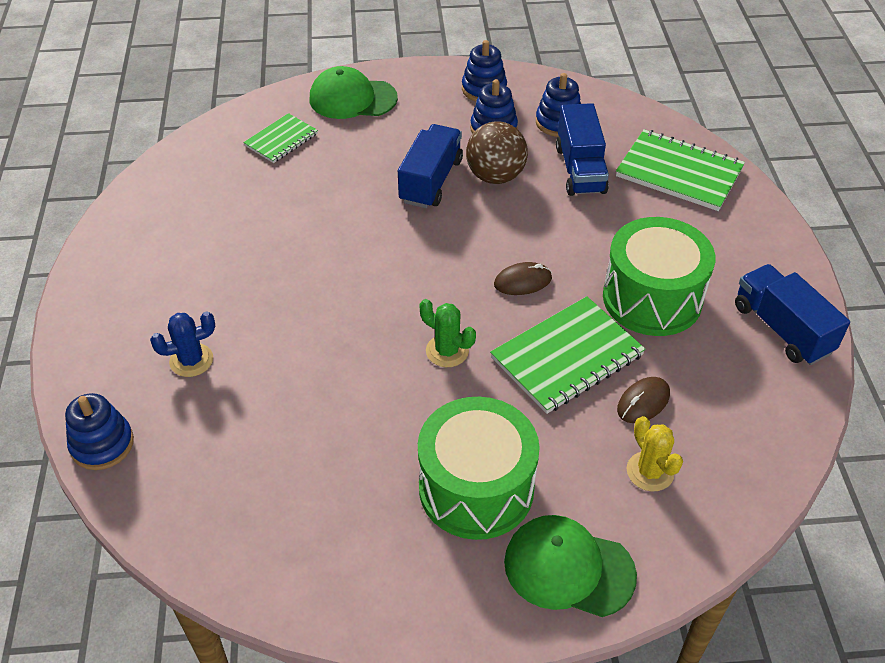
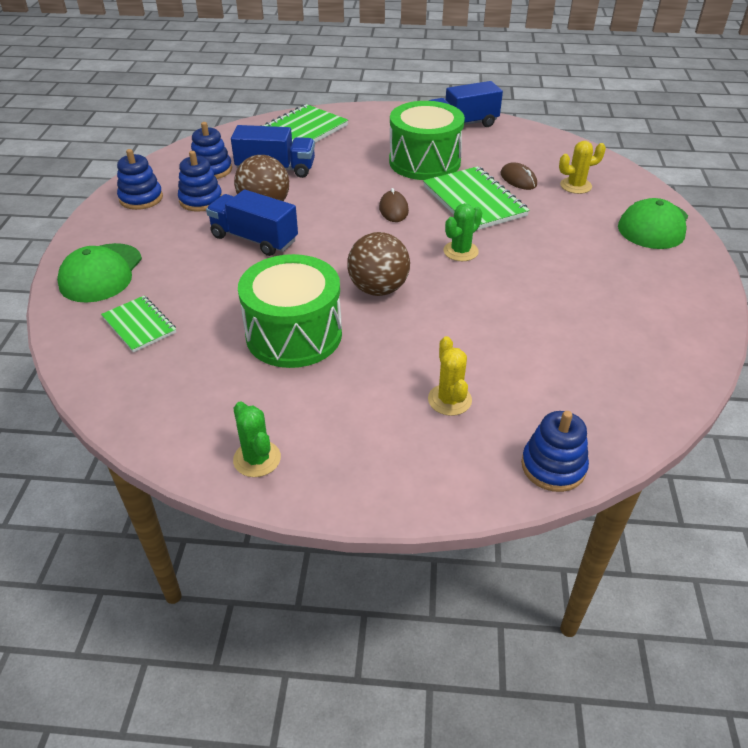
camera: 80 degrees left, 5 degrees down
(120, 244) = (257, 459): none -> green cactus
(191, 360) = (449, 400): blue cactus -> yellow cactus
(360, 287) = (378, 289): none -> brown ball
(476, 488) = (593, 252): green drum -> green drum (294, 334)

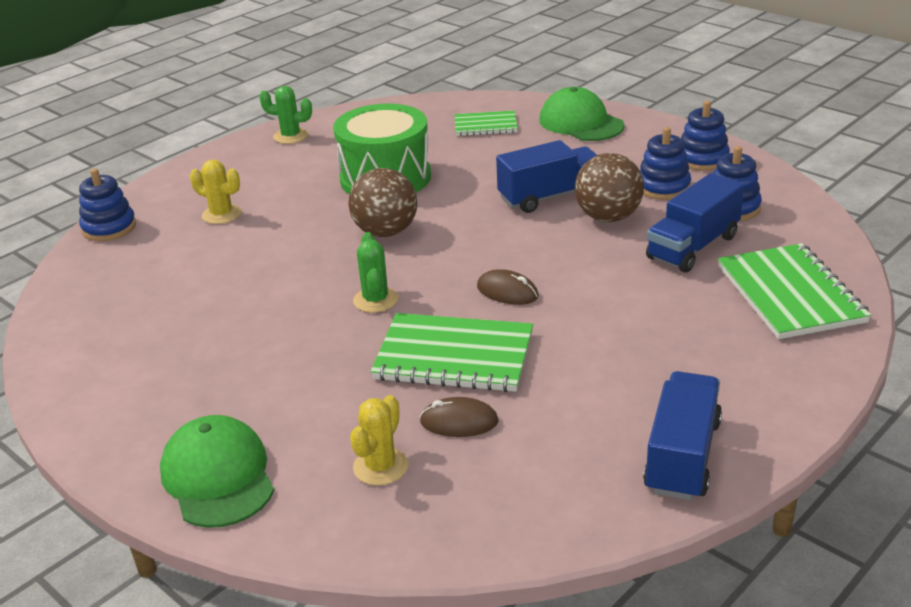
camera: 130 degrees right, 10 degrees down
(424, 162) = (596, 362): green drum -> none

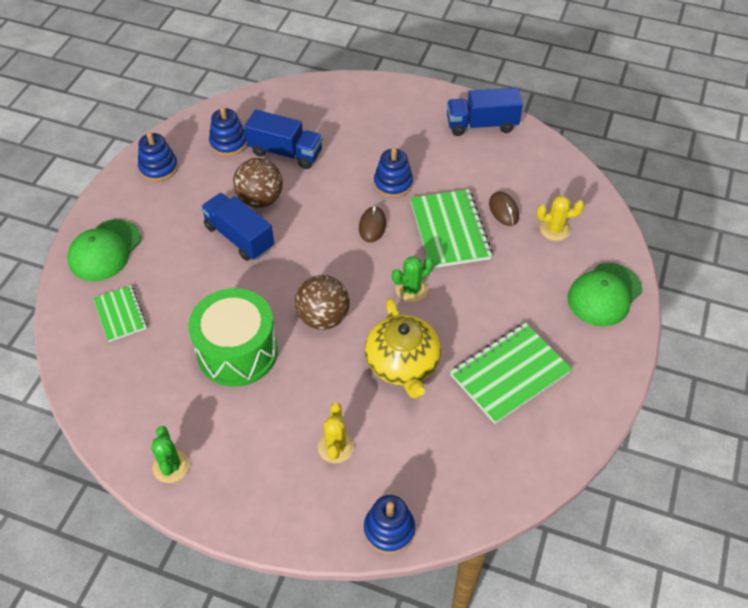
camera: 115 degrees left, 20 degrees up
(276, 271) = (403, 364): none -> yellow teapot
(663, 187) = (208, 180): blue stacking toy -> blue stacking toy (393, 183)
(790, 294) = (323, 106): green notebook -> green notebook (509, 374)

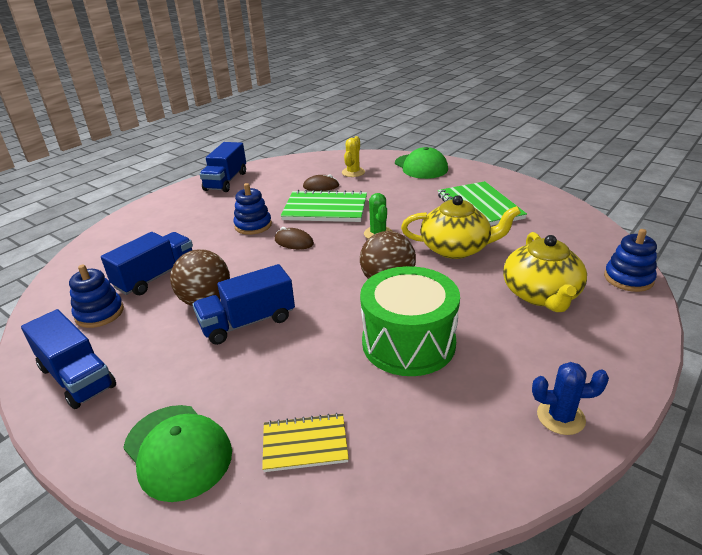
camera: 70 degrees left, 20 degrees down
(120, 314) = (305, 444): green notebook -> yellow notebook
(158, 168) = (77, 377): blue stacking toy -> blue truck
(171, 466) = (560, 417): green cactus -> blue cactus
(335, 447) = (541, 295): yellow cactus -> yellow teapot

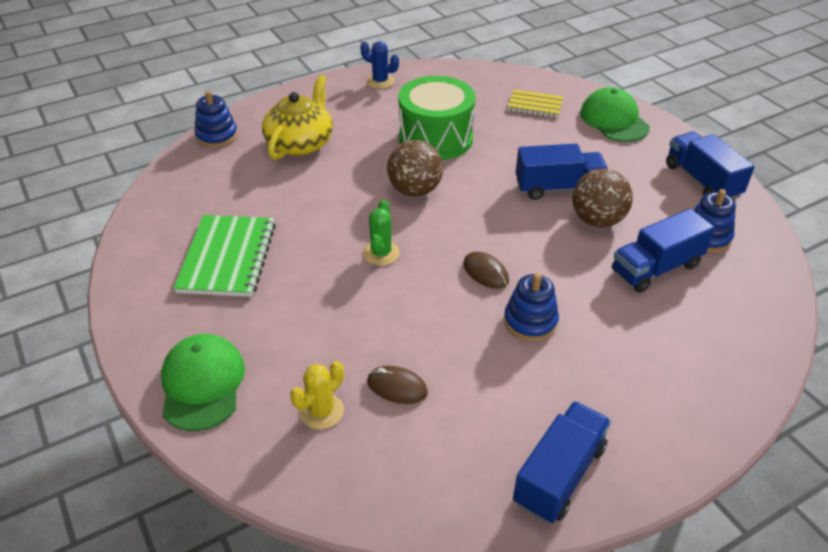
camera: 160 degrees left, 10 degrees up
(325, 209) = (418, 323): green notebook -> none
(456, 248) = (318, 207): yellow teapot -> none

